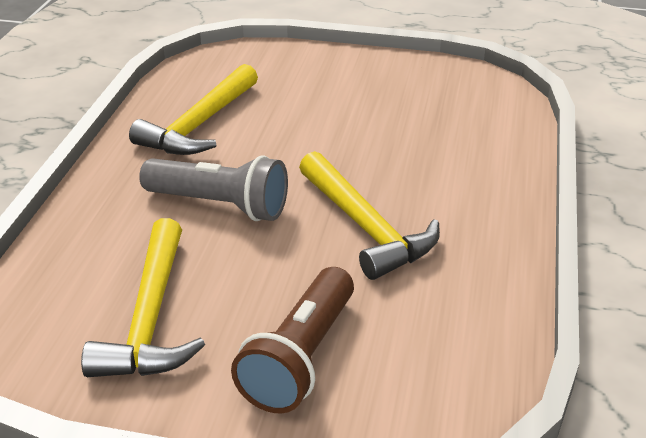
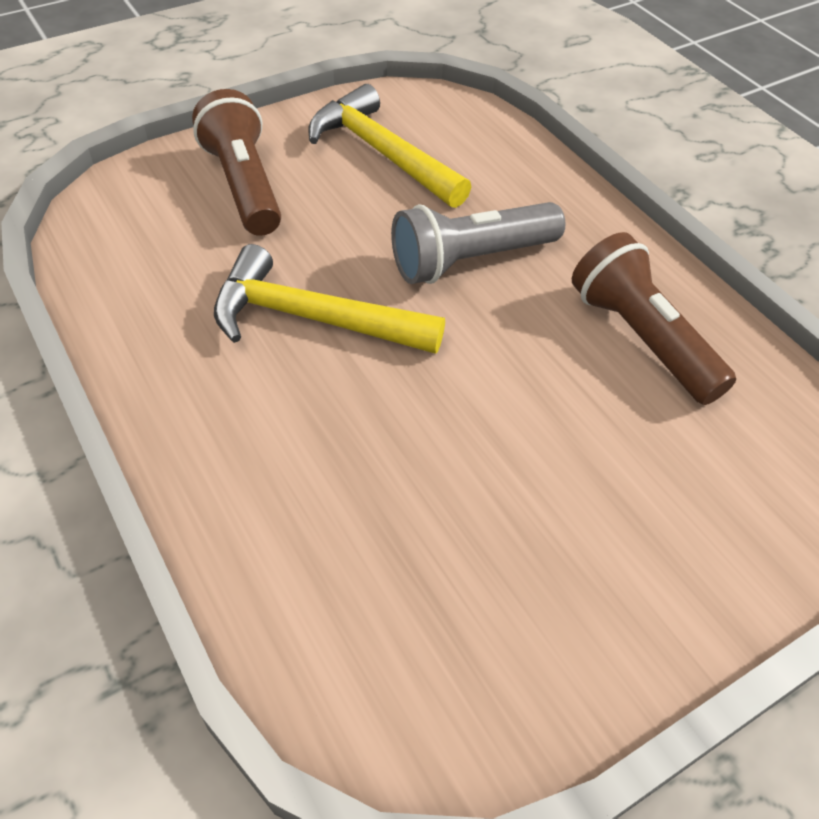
camera: 135 degrees right, 15 degrees up
(199, 125) = (641, 338): yellow hammer -> brown flashlight

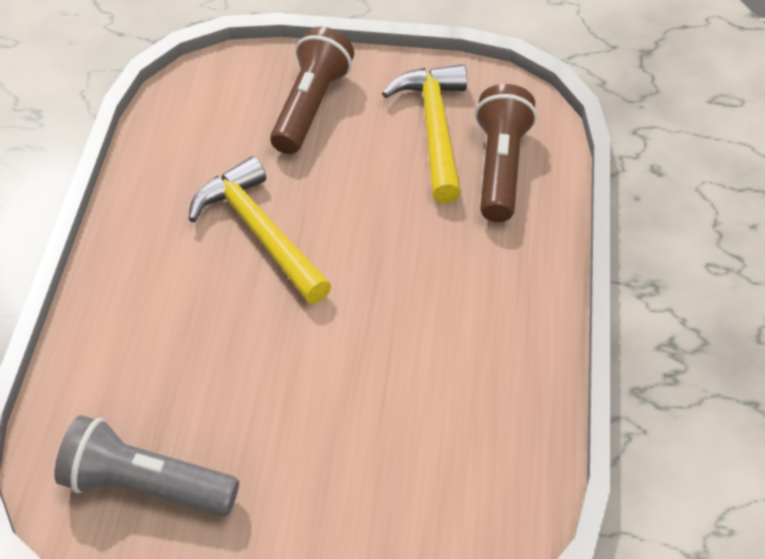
camera: 40 degrees right, 0 degrees up
(471, 260) = (409, 250): grey flashlight -> grey flashlight (146, 486)
(641, 338) = (467, 380): brown flashlight -> brown flashlight (500, 168)

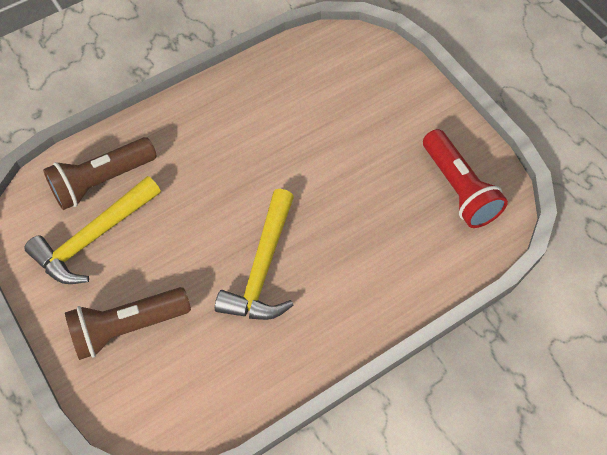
camera: 130 degrees left, 10 degrees up
(146, 486) = (458, 189): grey flashlight -> red flashlight

